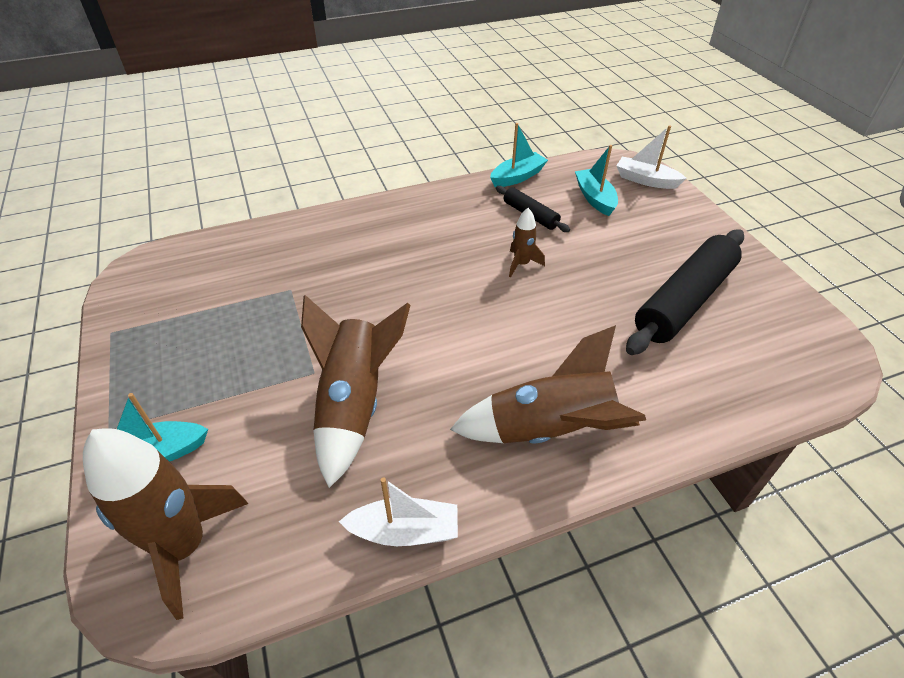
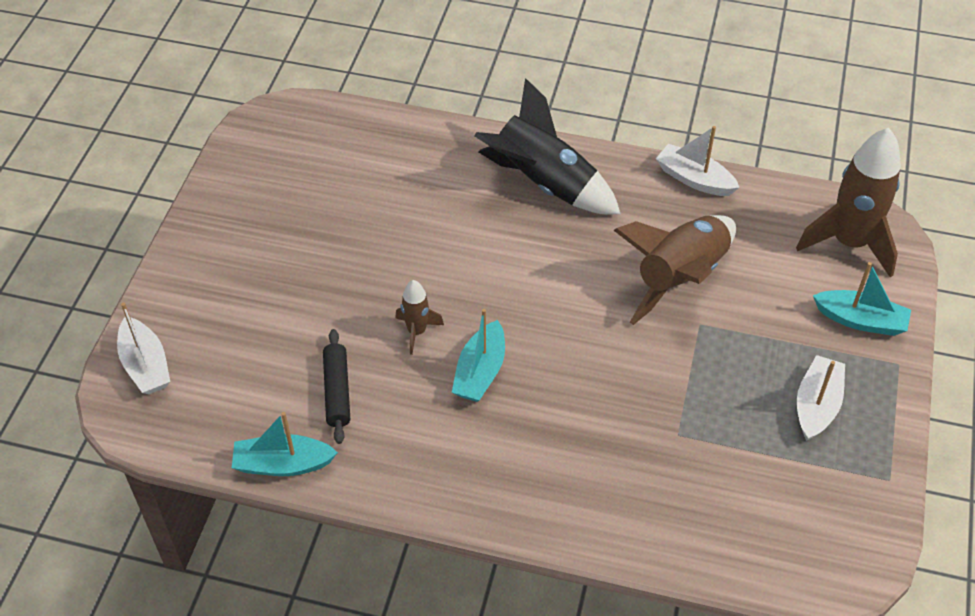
camera: 145 degrees left, 5 degrees up
(184, 356) = (816, 405): none -> white boat
(549, 430) = (544, 184): brown rocket -> black rocket
(595, 198) = (238, 373): turquoise boat -> turquoise boat (480, 372)
(684, 300) = (317, 214): black rolling pin -> none

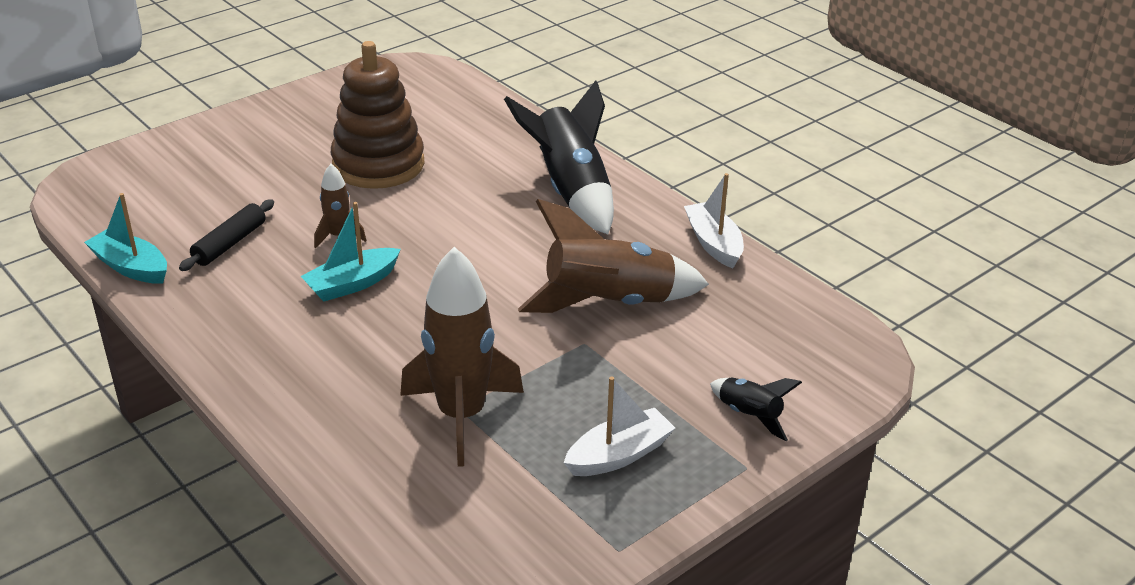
camera: 35 degrees right, 15 degrees down
(145, 365) = (125, 167): white boat -> none
(365, 240) = (378, 164): none -> brown stacking toy
(849, 243) = (813, 354): brown rocket -> brown rocket (461, 416)
(860, 320) = (749, 415): turquoise boat -> black rocket

